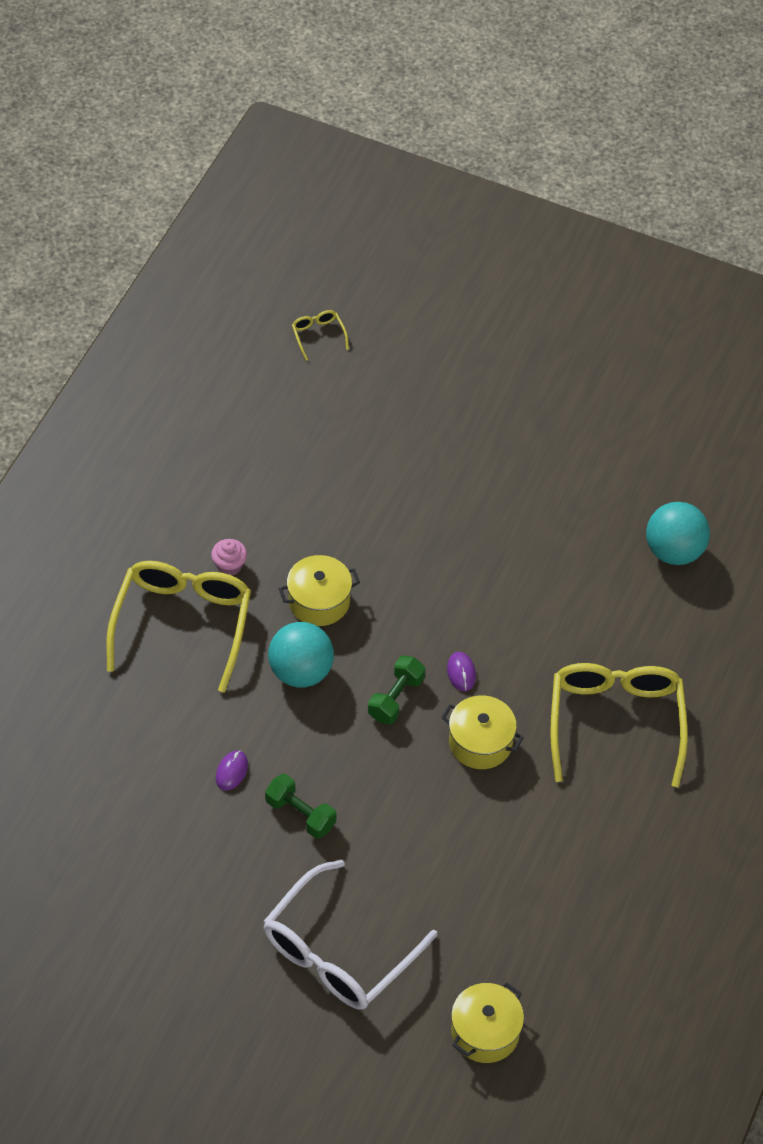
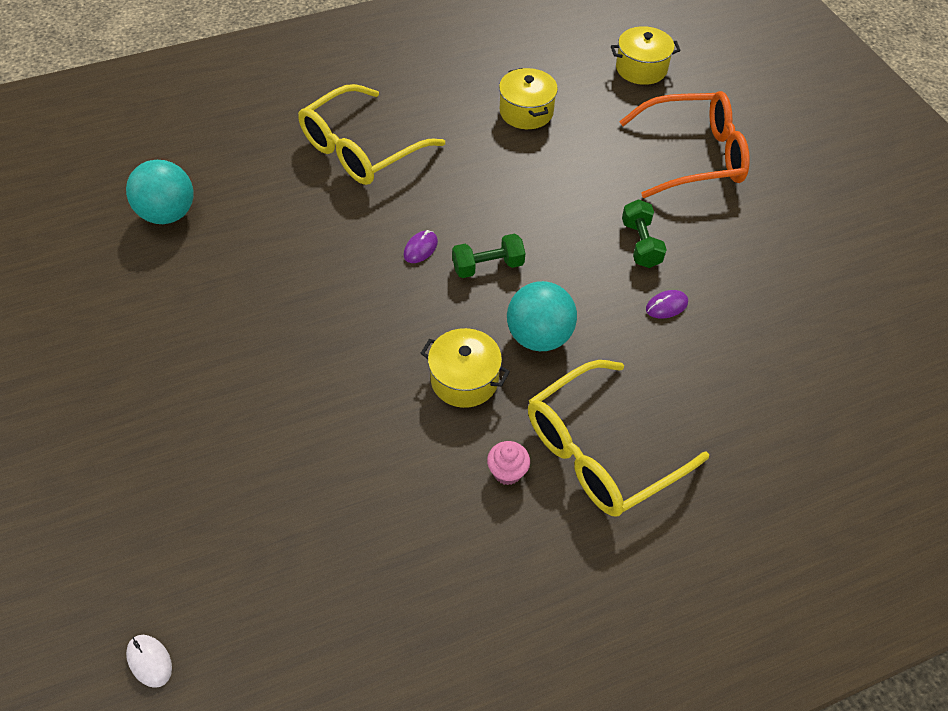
camera: 135 degrees left, 0 degrees up
(318, 335) = (149, 661): yellow glasses -> white mouse
(338, 952) = (693, 156): white glasses -> orange glasses
(480, 742) = (463, 199): yellow pot -> yellow pot (526, 112)

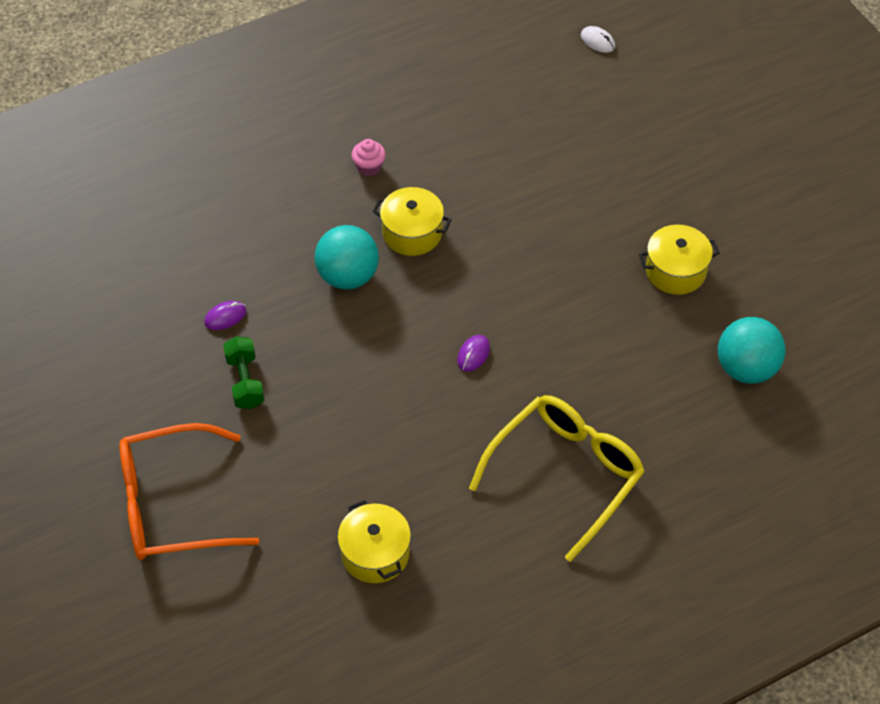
camera: 175 degrees right, 0 degrees up
(488, 266) = (402, 341): green dumbbell -> none
(600, 451) = (294, 188): yellow glasses -> none
(641, 68) = (223, 649): yellow pot -> yellow pot (675, 271)

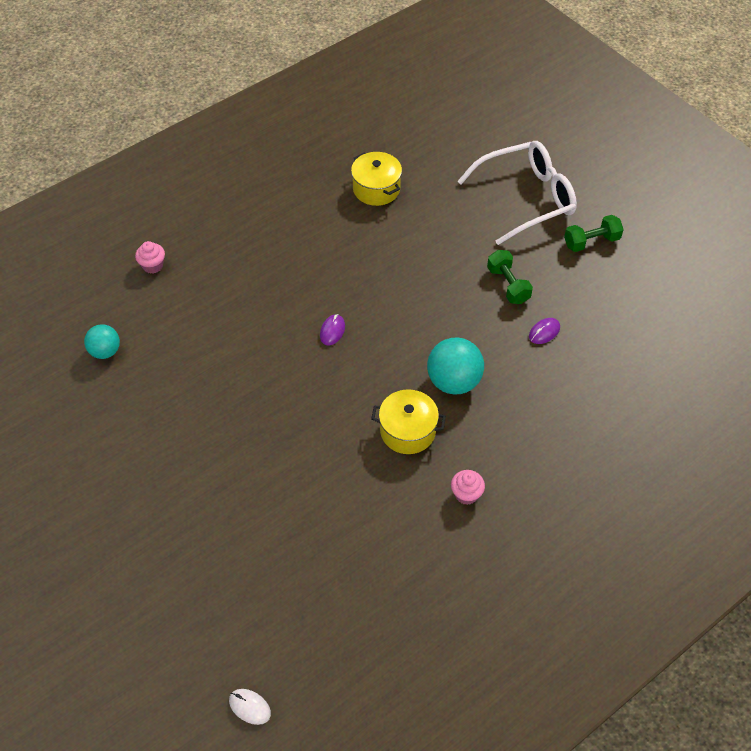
camera: 170 degrees right, 0 degrees up
(115, 425) = (591, 242): none -> green dumbbell
(172, 505) = (526, 198): orange glasses -> white glasses
(566, 474) = (248, 255): yellow glasses -> none
(675, 271) = (162, 429): yellow pot -> none
(693, 476) = (153, 266): none -> pink cupcake
(746, 368) = (105, 351): turquoise ball -> turquoise ball, size x0.62

